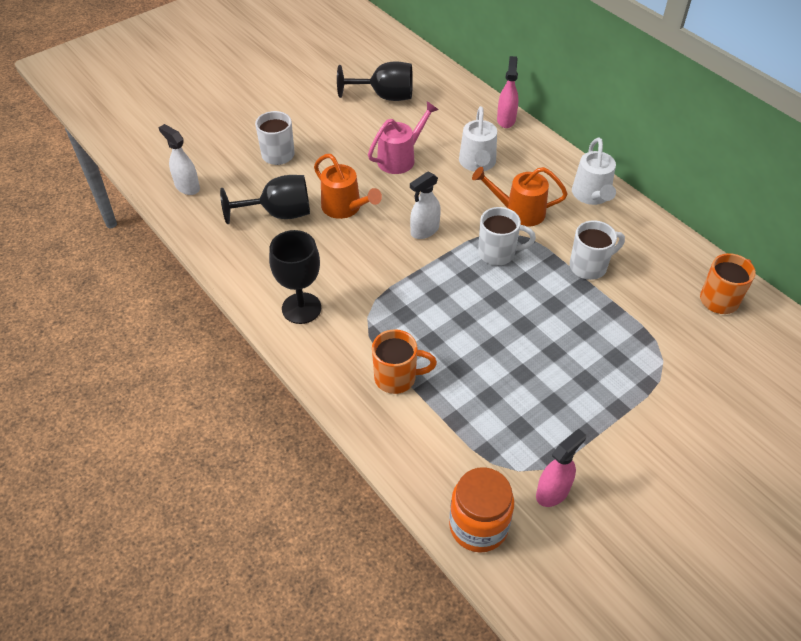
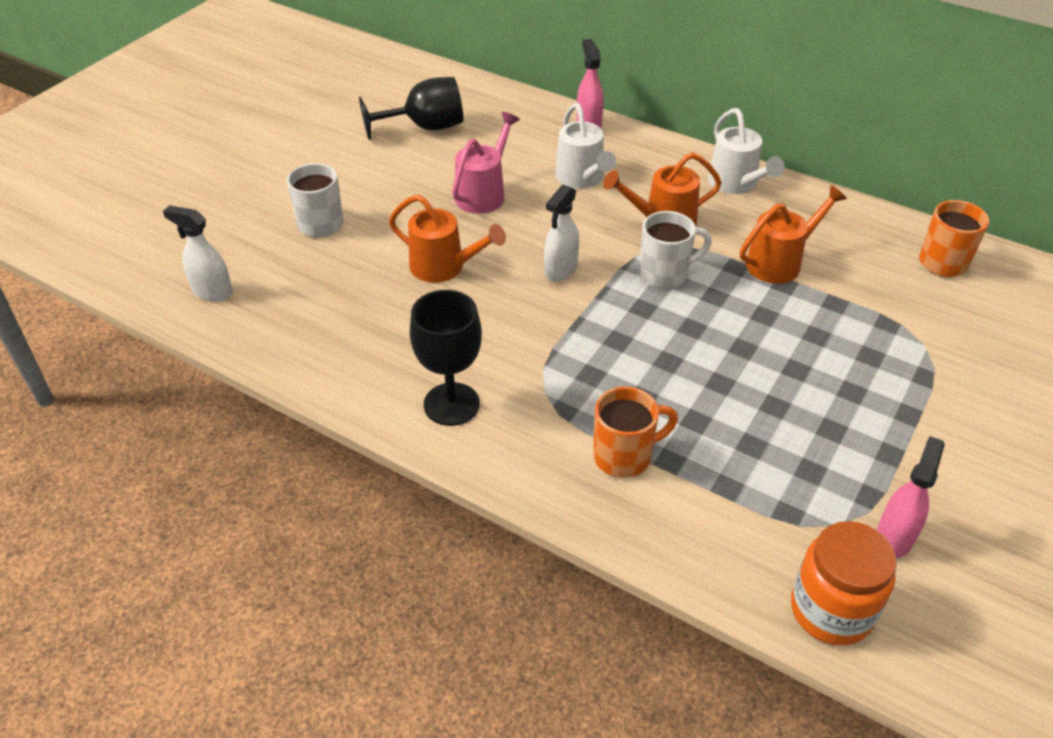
camera: 20 degrees left, 5 degrees down
(279, 213) = (359, 295): black goblet -> none
(589, 266) = (780, 262): white mug -> orange watering can

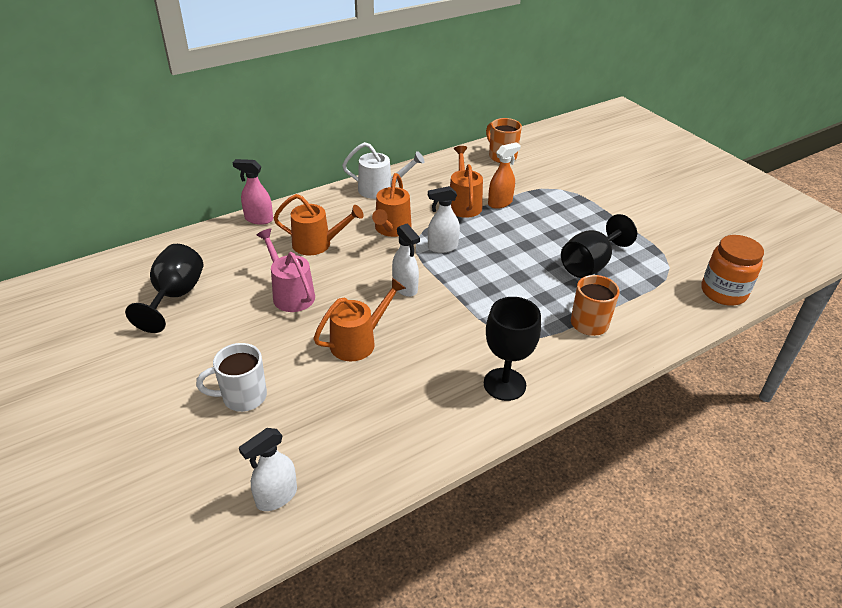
camera: 65 degrees left, 5 degrees down
(582, 178) = (317, 244): white watering can -> orange watering can
(665, 274) = (442, 247): white mug -> white spray bottle
(757, 427) = (590, 265): none -> black goblet
(819, 295) = (500, 203): none -> orange spray bottle
(894, 537) = (683, 253): pink spray bottle -> none

